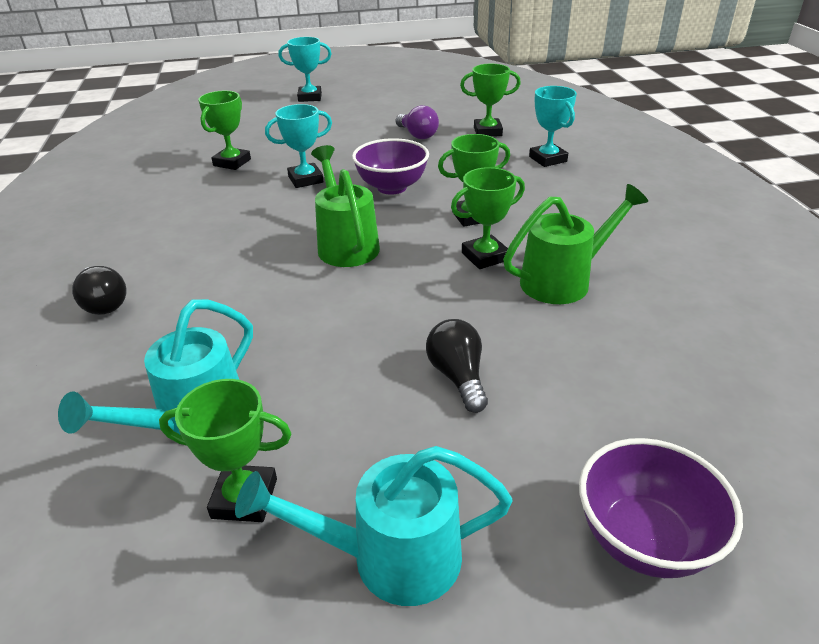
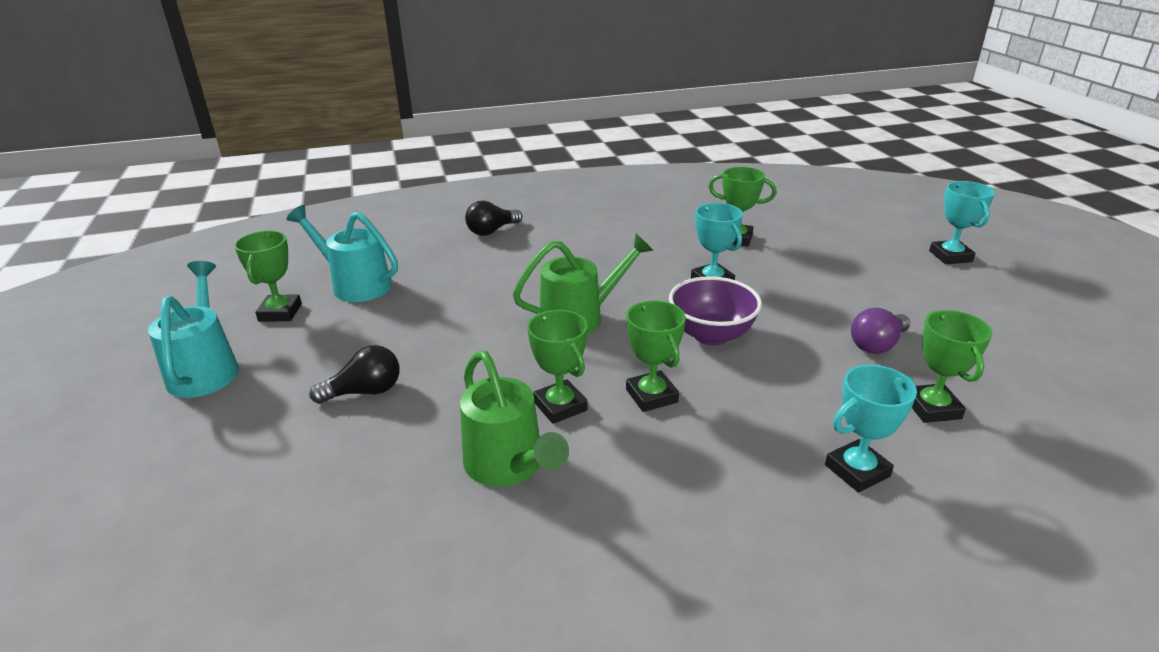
camera: 85 degrees right, 5 degrees down
(644, 540) = (148, 487): purple bowl -> none

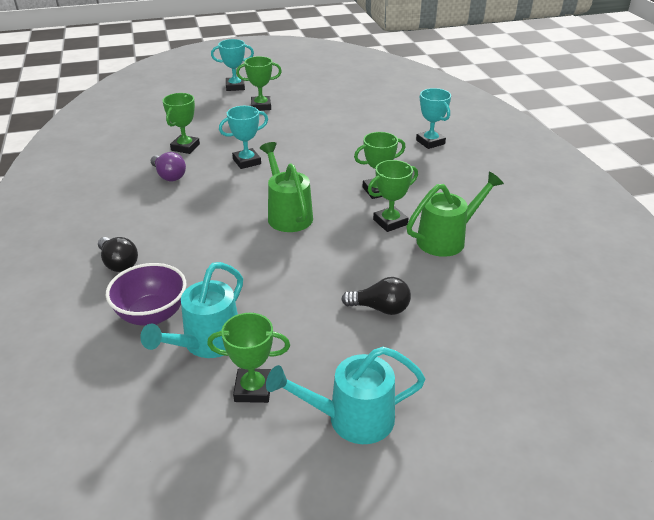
camera: 90 degrees left, 5 degrees up
(365, 392) = (380, 308): black light bulb -> black light bulb turned 120 degrees clockwise
(711, 335) = (314, 167): purple bowl -> purple bowl (152, 315)
(877, 345) = (328, 121): purple light bulb -> purple light bulb (169, 176)
(932, 408) = (382, 118): green trophy -> green trophy (261, 106)

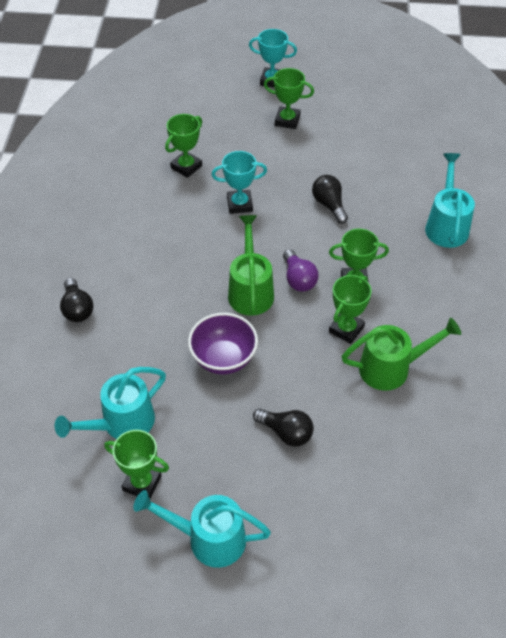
camera: 20 degrees right, 15 degrees up
(152, 315) = (87, 378): purple bowl -> purple bowl (223, 359)
(169, 176) = (157, 205): purple light bulb -> purple light bulb (298, 279)
(326, 148) = (329, 205): none -> black light bulb
(390, 222) = (346, 329): green trophy -> green trophy turned 45 degrees counterclockwise
(430, 142) = (446, 225): turquoise trophy -> turquoise watering can

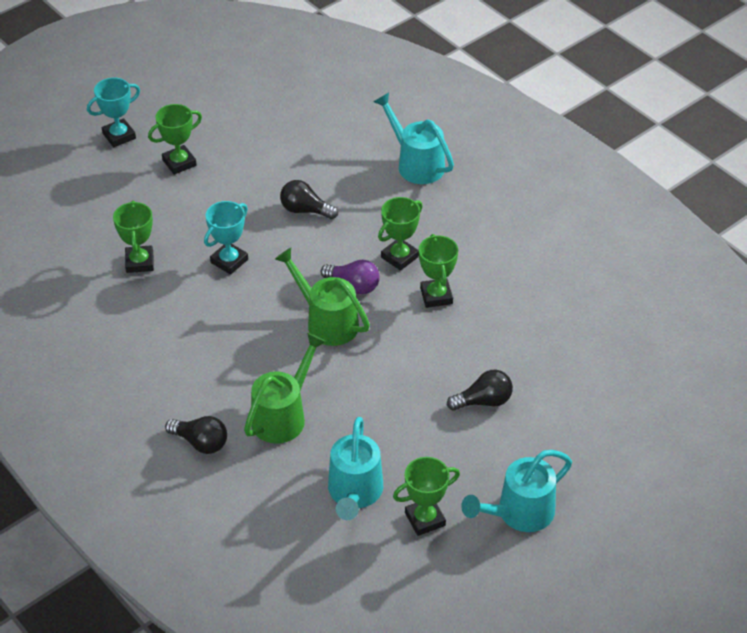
camera: 45 degrees left, 5 degrees down
(223, 359) = (372, 387): purple bowl -> none
(392, 368) = (502, 298): green watering can -> green watering can (284, 415)

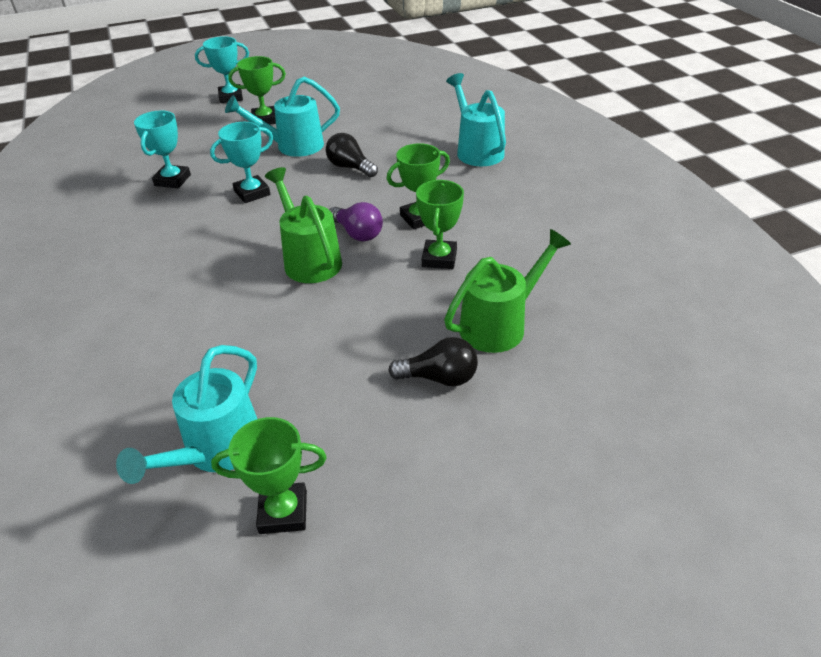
camera: 20 degrees right, 5 degrees down
(139, 262) = (172, 180): green trophy -> turquoise trophy
(200, 442) = (92, 347): black light bulb -> none
(284, 415) = (200, 339): green watering can -> green watering can (500, 324)
(518, 513) = (416, 542): turquoise watering can -> turquoise watering can (292, 146)

